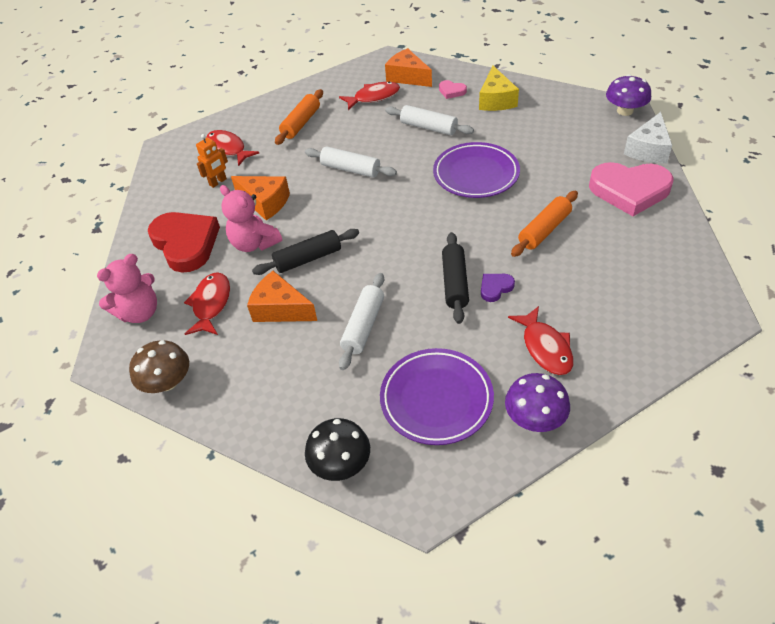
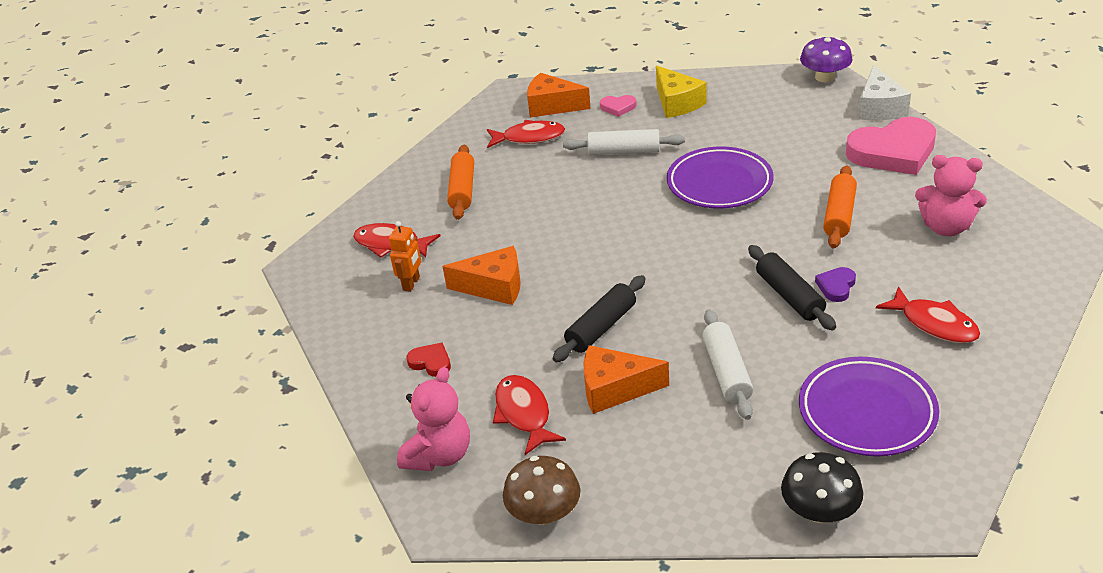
camera: 25 degrees left, 10 degrees down
(186, 243) = (431, 362): red heart -> red heart, size x0.44
(254, 243) = (520, 333): pink teddy bear -> pink teddy bear (946, 227)
(350, 169) = (569, 220): white rolling pin -> none
(373, 97) = (529, 138): red fish -> red fish turned 45 degrees clockwise
(534, 417) = (978, 390): purple mushroom -> none

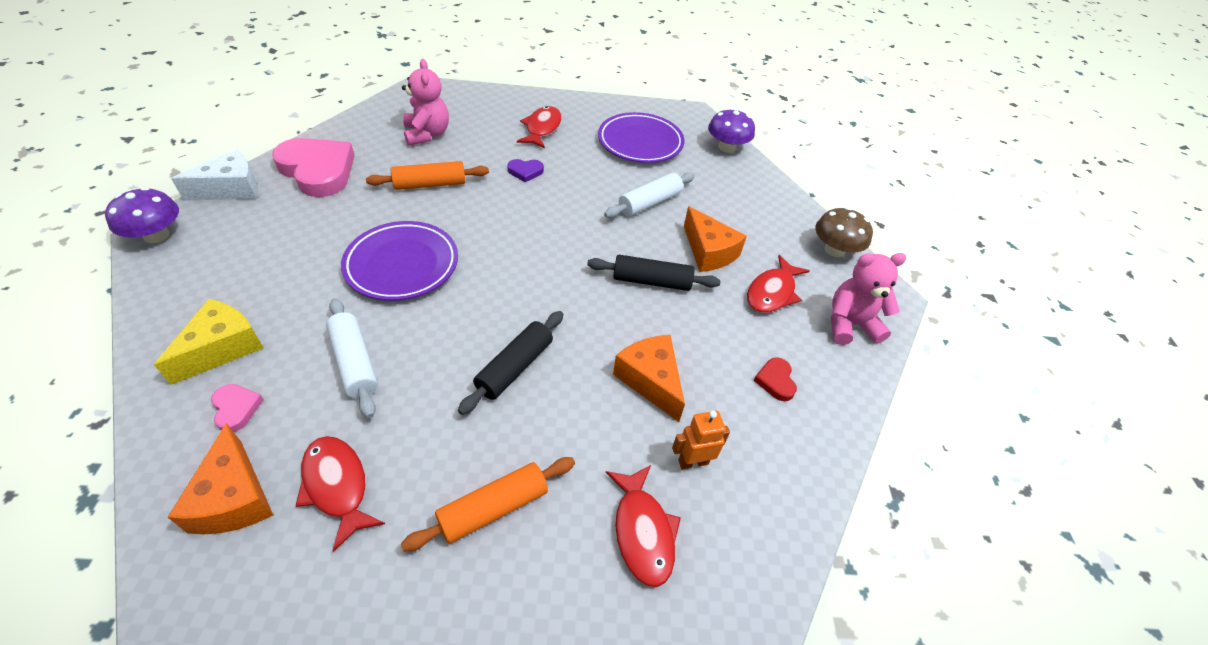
camera: 130 degrees left, 10 degrees up
(789, 296) = (549, 191): black rolling pin -> black rolling pin (515, 367)
(819, 511) = (726, 147): black mushroom -> purple mushroom

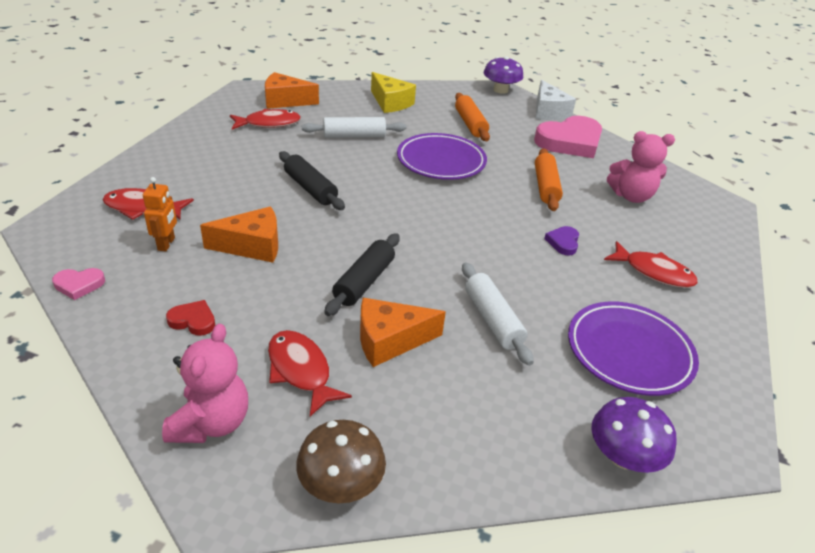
camera: 110 degrees right, 10 degrees down
(236, 408) = (342, 104): pink heart -> pink heart (79, 285)
(494, 508) = (211, 163): orange rolling pin -> orange rolling pin (470, 124)

